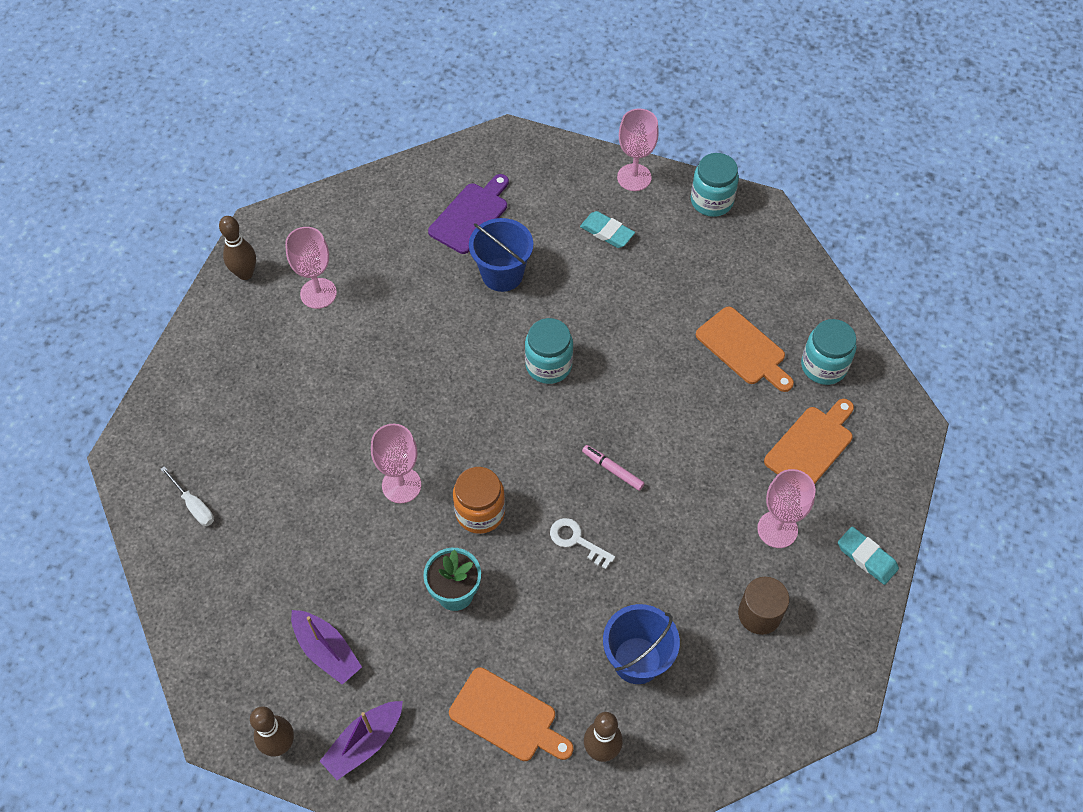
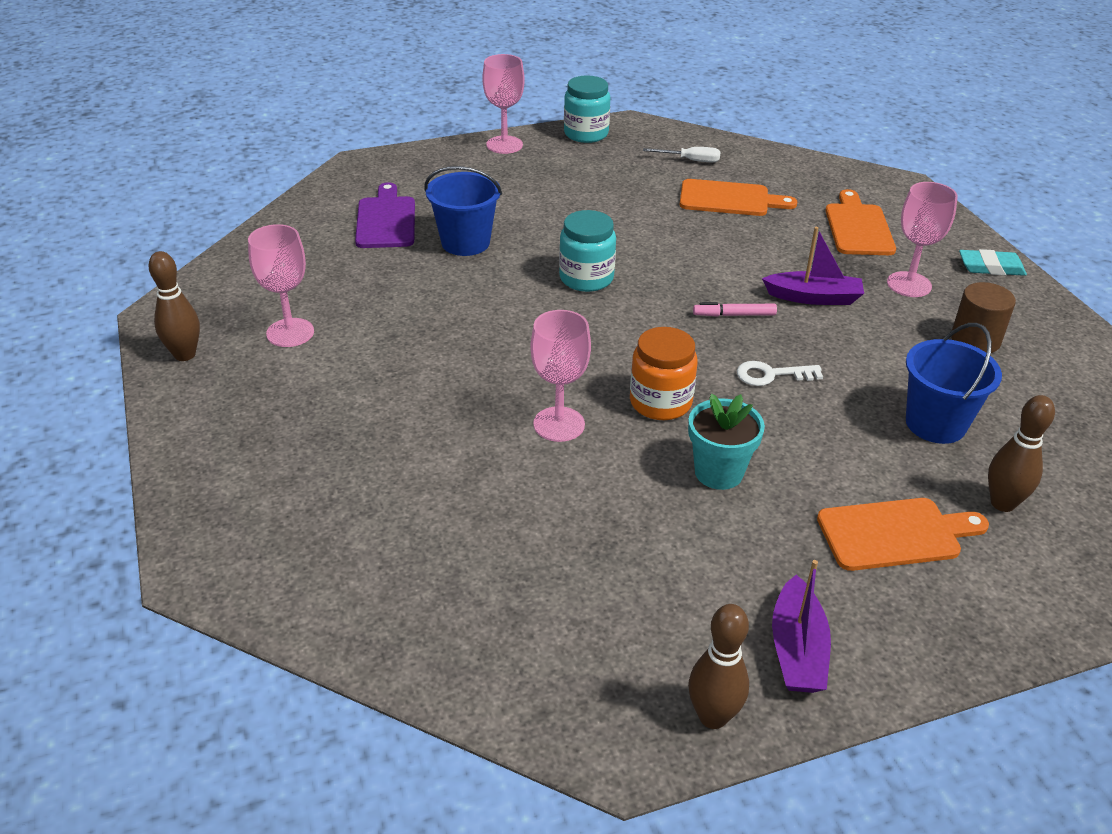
camera: 40 degrees left, 20 degrees down
(194, 505) = (342, 567): white screwdriver -> white screwdriver (690, 160)
(327, 651) = (654, 598): purple boat -> purple boat (814, 297)
(607, 232) = (525, 182): turquoise eraser -> none
(823, 366) = (800, 182): turquoise jar -> none

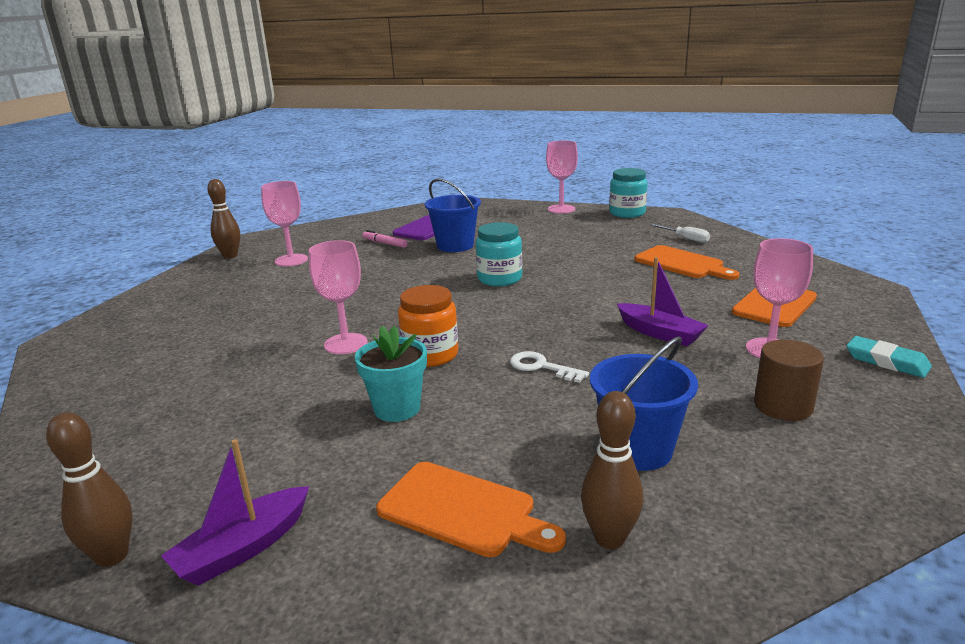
camera: 40 degrees right, 15 degrees down
(734, 315) = (573, 325): pink marker -> pink marker (384, 243)

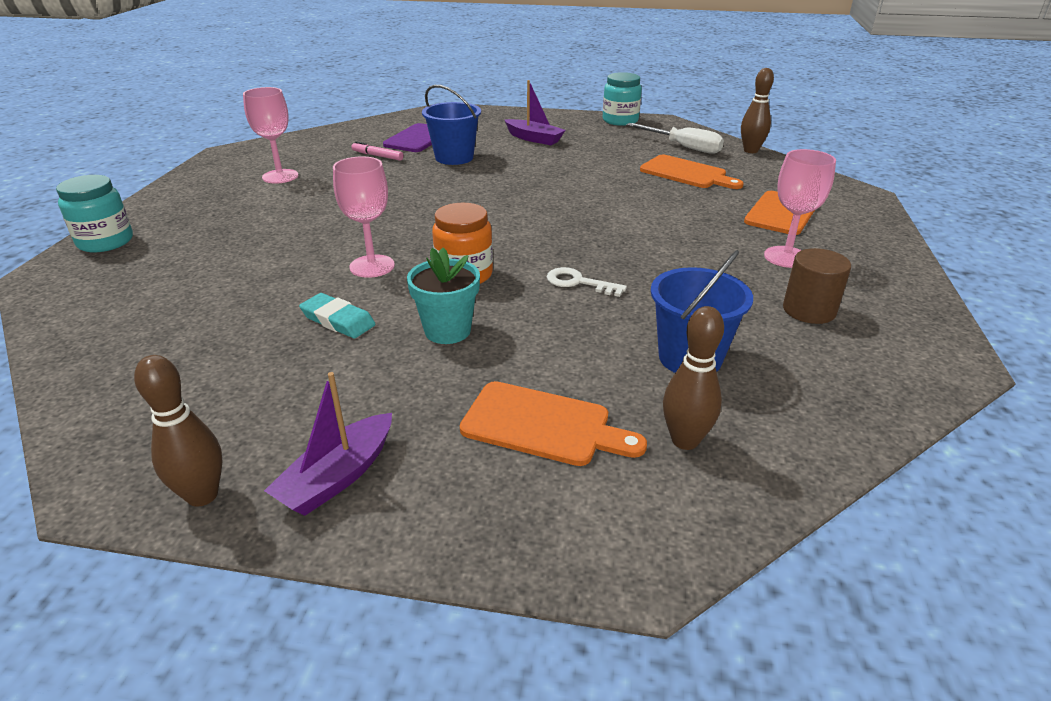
camera: 10 degrees left, 10 degrees up
(230, 256) = (208, 172): brown bowling pin -> brown bowling pin (750, 151)
(499, 279) = (511, 193): turquoise jar -> turquoise jar (105, 242)
(561, 209) = (553, 116): pink goblet -> none
(660, 333) = (682, 244): purple boat -> purple boat (534, 139)
(685, 238) = (683, 147): white screwdriver -> white screwdriver, size x1.59
(886, 361) = (889, 265): turquoise eraser -> turquoise eraser (338, 320)

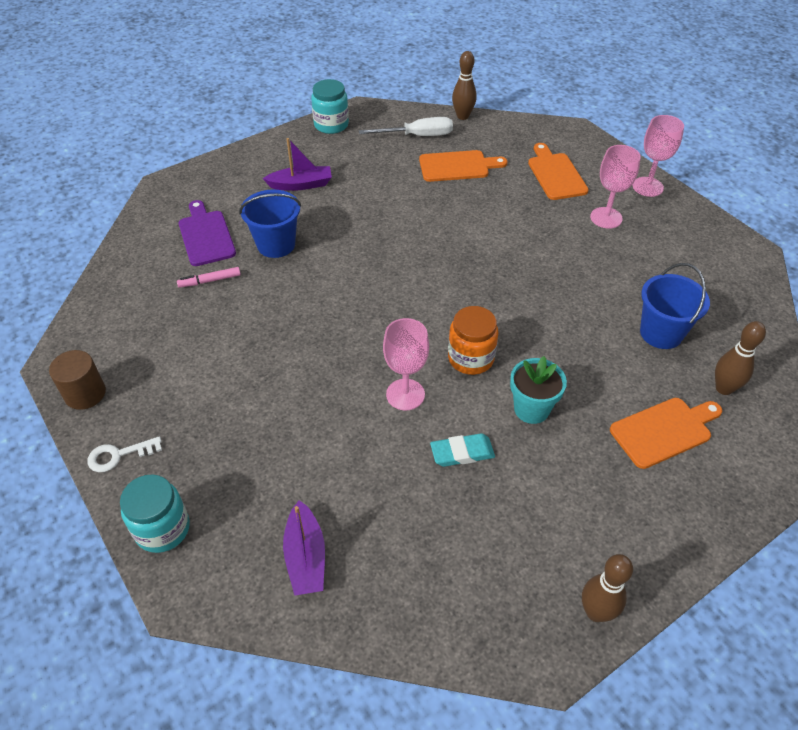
camera: 45 degrees left, 15 degrees up
(280, 176) = (170, 358): pink goblet -> pink goblet (647, 187)
(338, 477) = (632, 542): purple boat -> purple boat (306, 557)
(578, 282) = (539, 316): white key -> white key (119, 455)
(809, 310) = (664, 256): brown cylinder -> brown cylinder (85, 393)

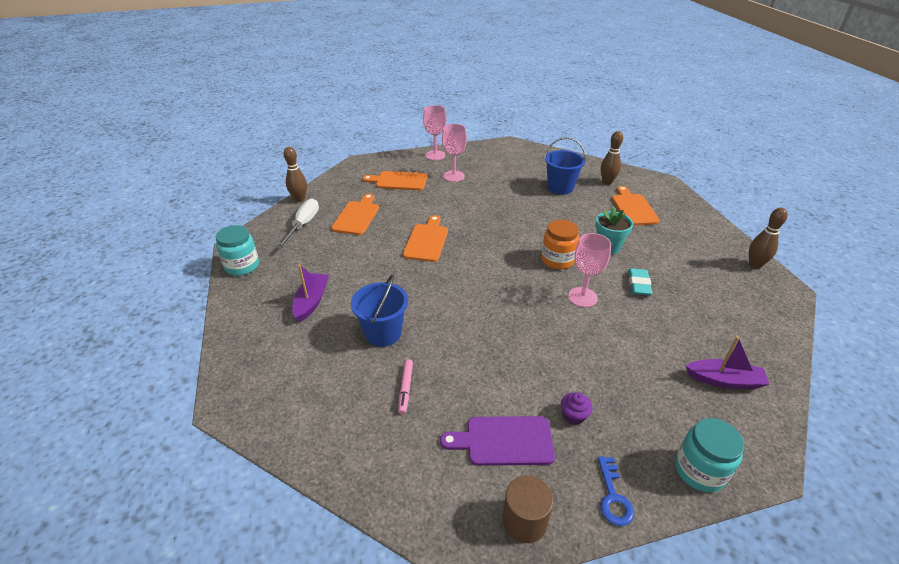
camera: 70 degrees left, 10 degrees down
(119, 455) = (613, 496): white key -> blue key
(206, 236) = (337, 381): purple cutting board -> purple cutting board (504, 441)
(209, 412) = (573, 415): none -> purple cupcake
(443, 233) = (426, 241): none -> orange cutting board

